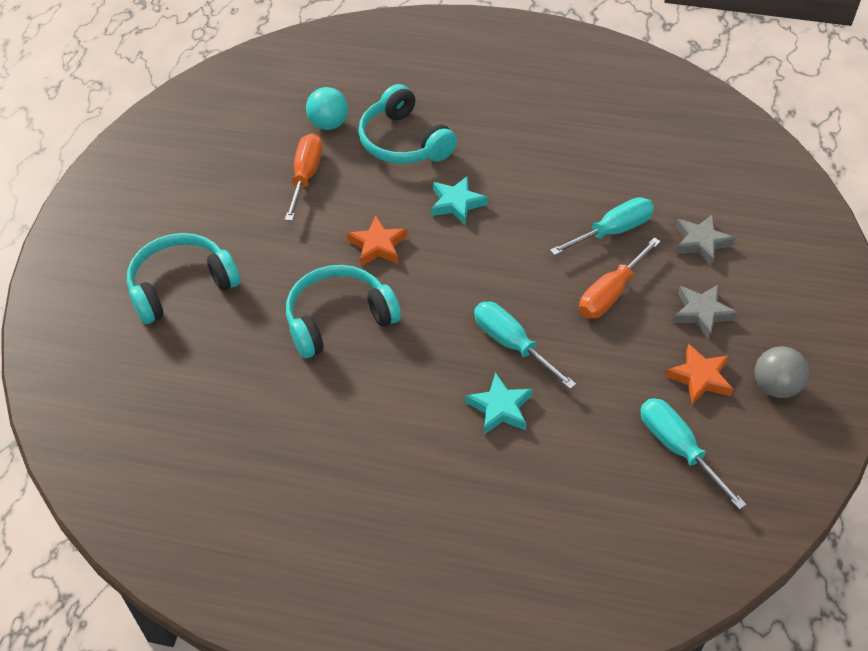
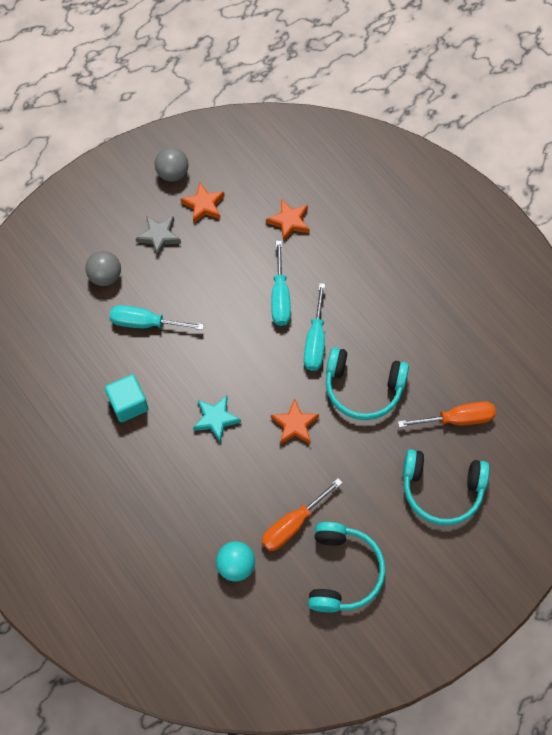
camera: 140 degrees left, 15 degrees up
(403, 142) = (200, 503): turquoise headphones -> turquoise headphones (343, 571)
(500, 408) = (322, 266): turquoise star -> none
(547, 165) = (128, 404): none -> turquoise cube
(589, 430) = (289, 222): none -> orange star
(610, 293) = (193, 285): orange screwdriver -> orange screwdriver (457, 419)
(678, 448) = (256, 182): turquoise screwdriver -> turquoise screwdriver (315, 340)
(701, 242) = (105, 276): grey star -> grey ball

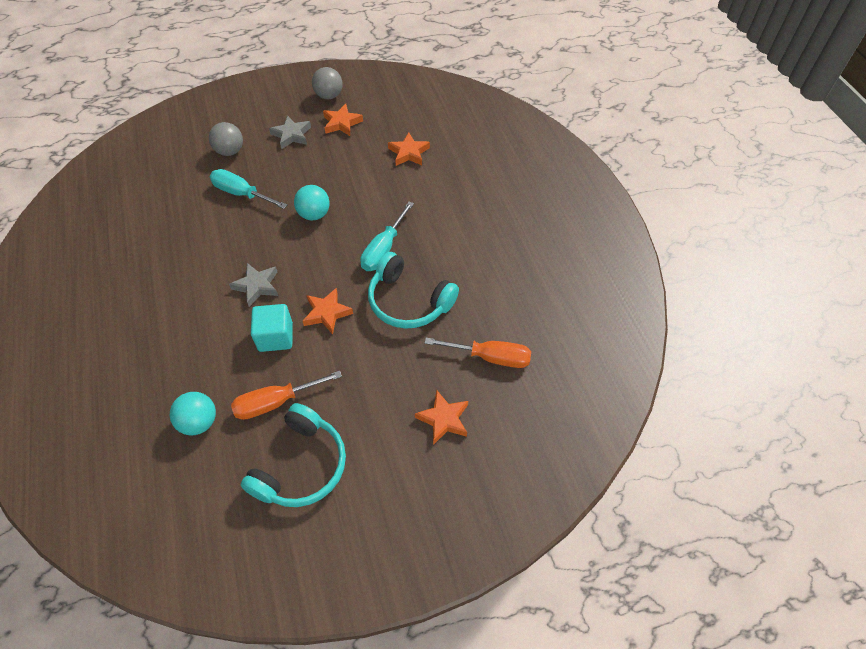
camera: 20 degrees right, 10 degrees down
(128, 404) = (188, 251): turquoise cube -> turquoise cube (275, 337)
(216, 419) = (257, 286): turquoise star -> grey star
(230, 324) = (314, 214): none -> turquoise ball
(280, 297) = (370, 206): turquoise screwdriver -> none
(441, 490) = (443, 419): turquoise headphones -> orange star

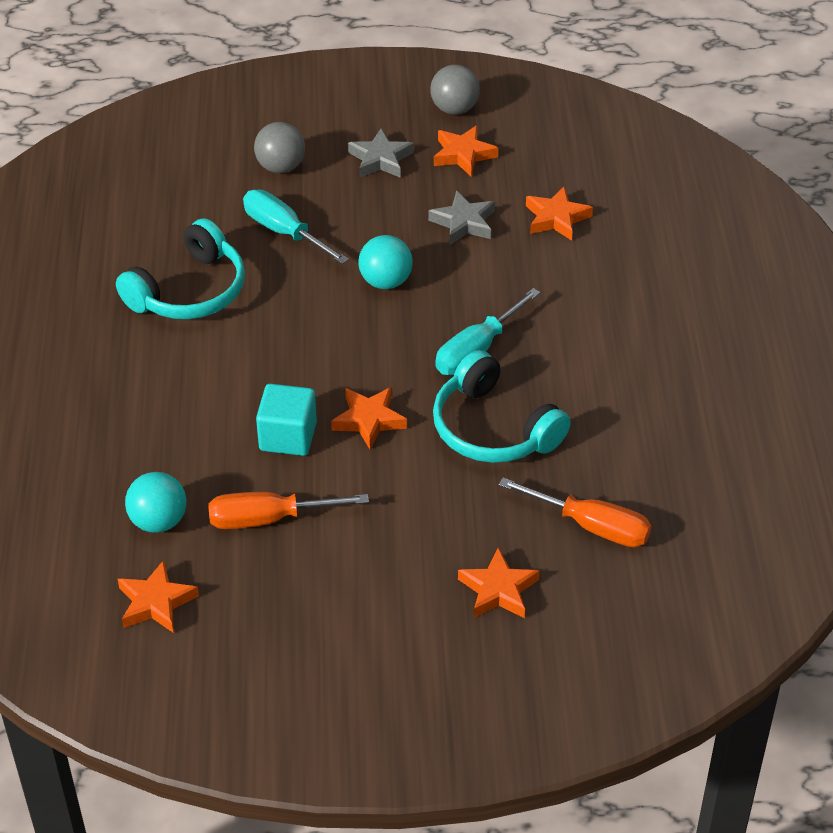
camera: 15 degrees right, 10 degrees down
(209, 488) = (156, 602): none -> orange star
(257, 286) = (277, 364): grey star -> grey star (464, 223)
(301, 466) = (284, 603): turquoise headphones -> turquoise headphones (189, 291)

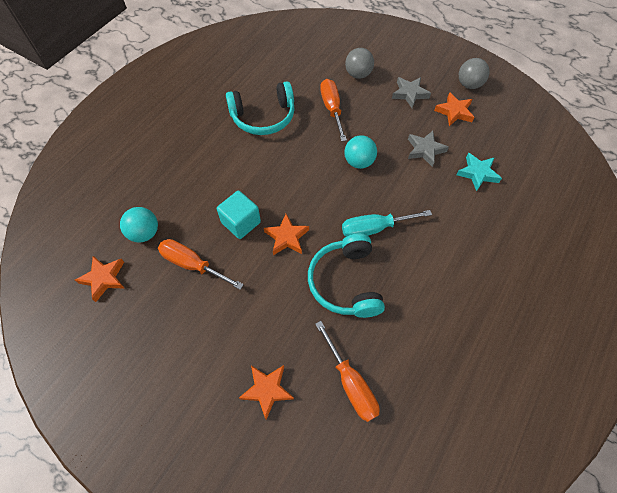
camera: 35 degrees right, 15 degrees up
(284, 232) = (332, 109): turquoise screwdriver -> orange screwdriver
(556, 218) = (477, 173): orange star -> turquoise star

